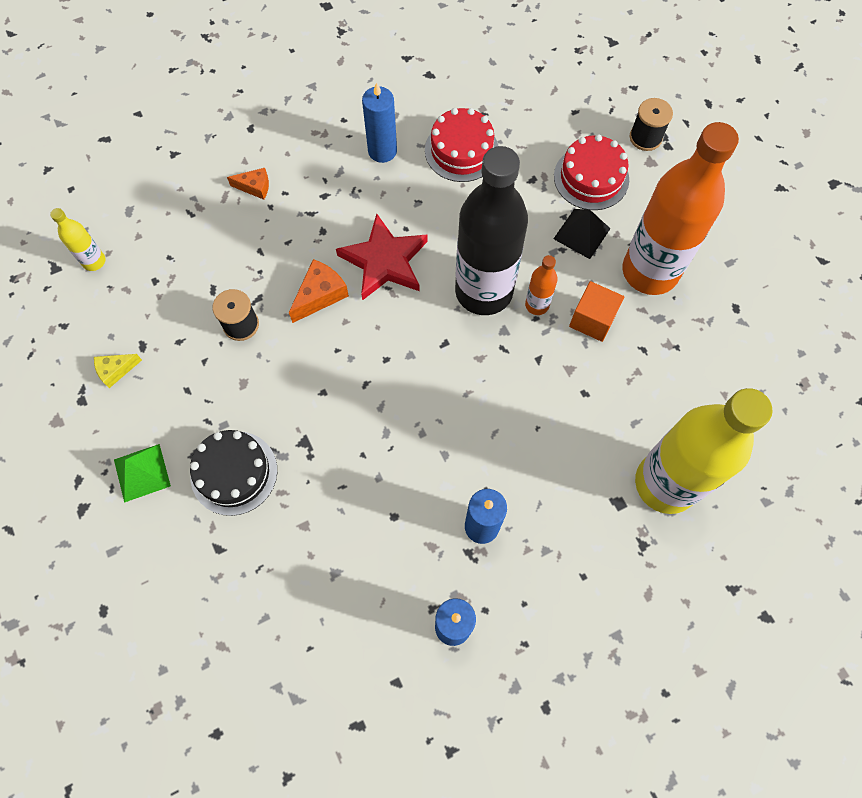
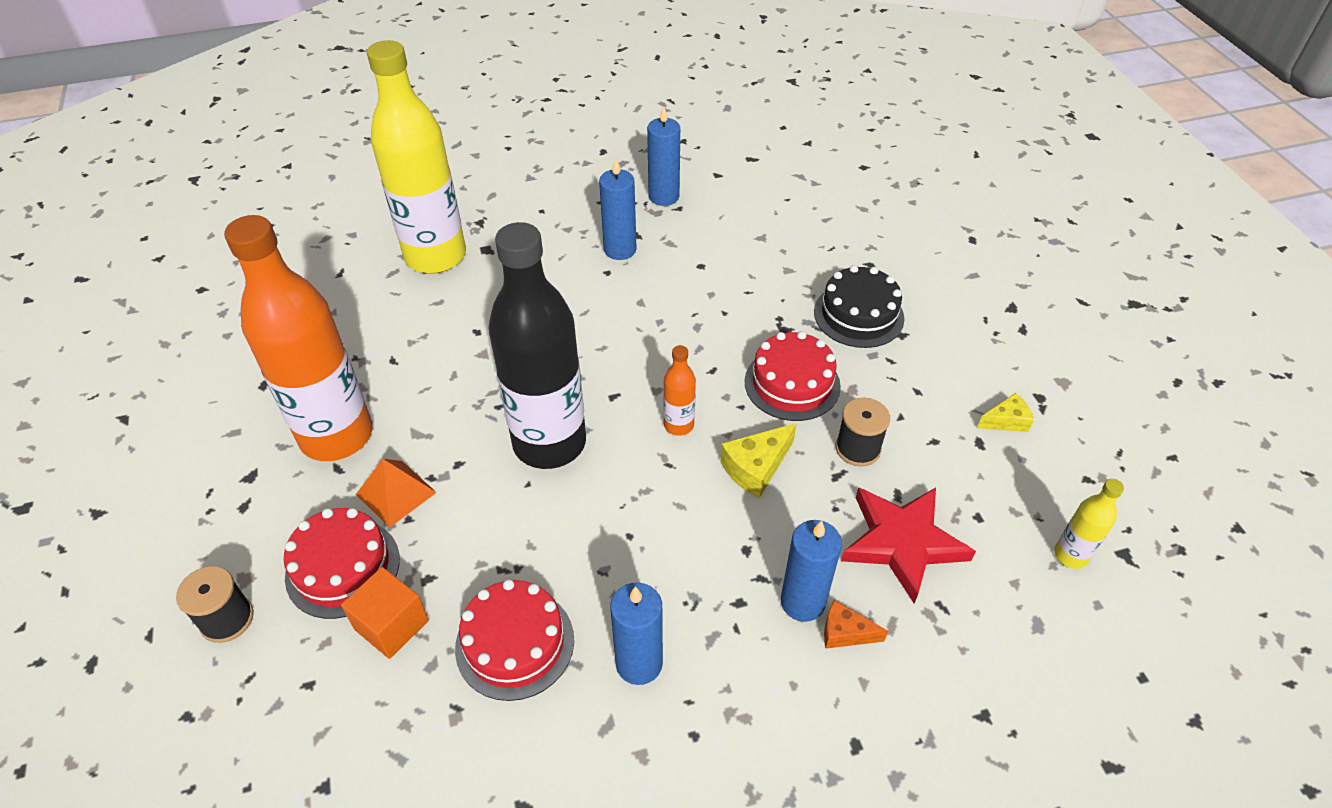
camera: 170 degrees left, 20 degrees down
(142, 472) = (956, 327): green pyramid -> none
(282, 202) = (802, 602): none -> blue candle
(295, 380) = (792, 384): none -> red cake
(320, 295) = (756, 467): orange cheese -> yellow cheese
(384, 261) = (666, 496): red star -> red star (902, 542)
(537, 305) = (491, 419): orange bottle -> orange bottle (678, 425)
(581, 233) = (396, 493): black pyramid -> orange pyramid
(592, 320) = (433, 395): orange cube -> orange cube (391, 625)

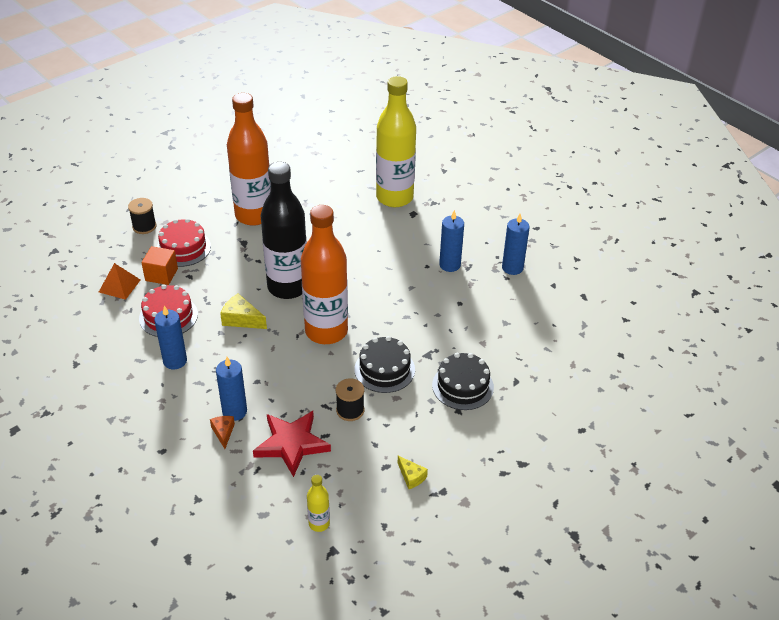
camera: 65 degrees right, 5 degrees down
(396, 493) = (231, 247): orange pyramid -> orange pyramid (119, 286)
(678, 425) = (326, 331): orange bottle -> orange bottle, size x2.40
(756, 467) = (313, 370): yellow cheese -> yellow cheese (241, 319)
(792, 384) = (384, 369): red cake -> black cake

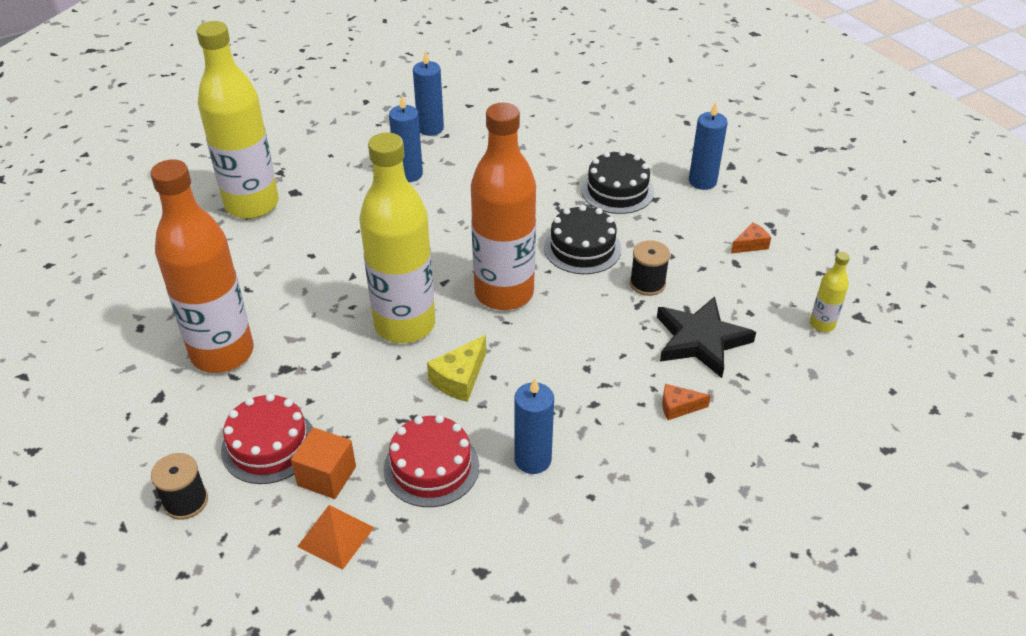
camera: 80 degrees left, 0 degrees up
(234, 411) = (641, 394): blue candle -> blue candle (702, 181)
(288, 287) = (405, 325): black bottle -> yellow bottle
(291, 444) = (700, 340): red star -> black star
(411, 477) = (750, 245): yellow cheese -> orange cheese

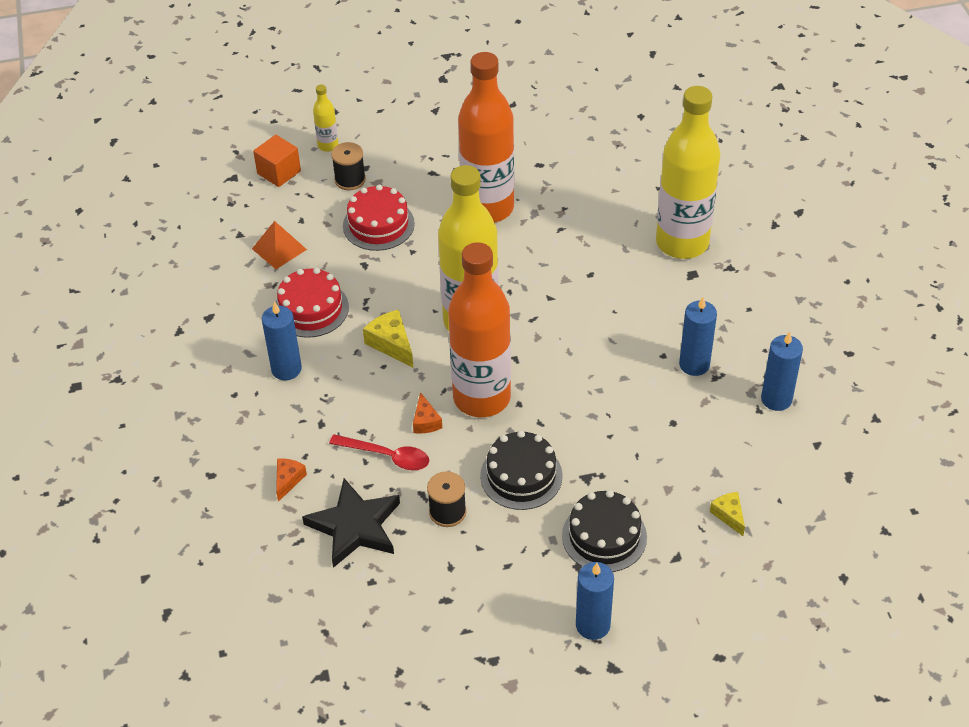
camera: 110 degrees right, 5 degrees up
(327, 476) = (333, 251): orange cube -> orange cube (279, 172)
(560, 135) = (729, 515): none -> yellow cheese
(608, 341) = (387, 456): none -> red spoon
(750, 245) = (467, 626): orange cheese -> orange cheese (425, 421)
(822, 324) = (328, 636): yellow bottle -> yellow bottle (328, 145)

